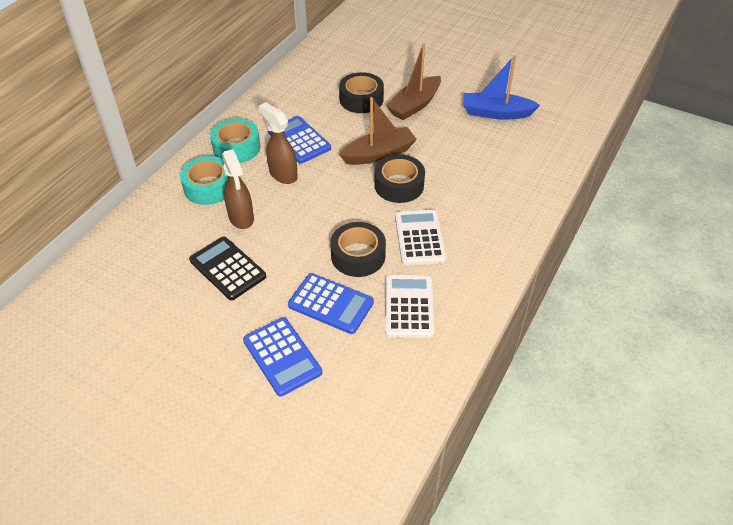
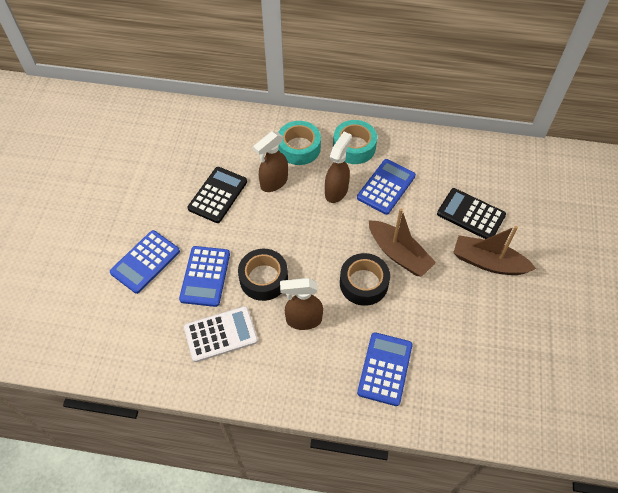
camera: 70 degrees right, 10 degrees up
(361, 99) = (471, 215): black tape -> black calculator
(419, 238) = (303, 320): white calculator -> brown spray bottle
(492, 196) = (385, 369): none -> blue calculator
(496, 113) = (519, 342): blue boat -> none

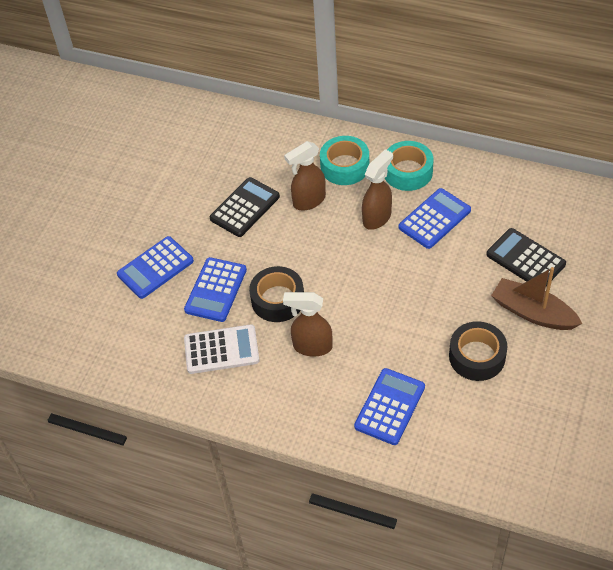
camera: 15 degrees right, 5 degrees down
(363, 283) = (386, 318): black tape -> black tape (477, 356)
(398, 254) = (432, 292): brown boat -> none

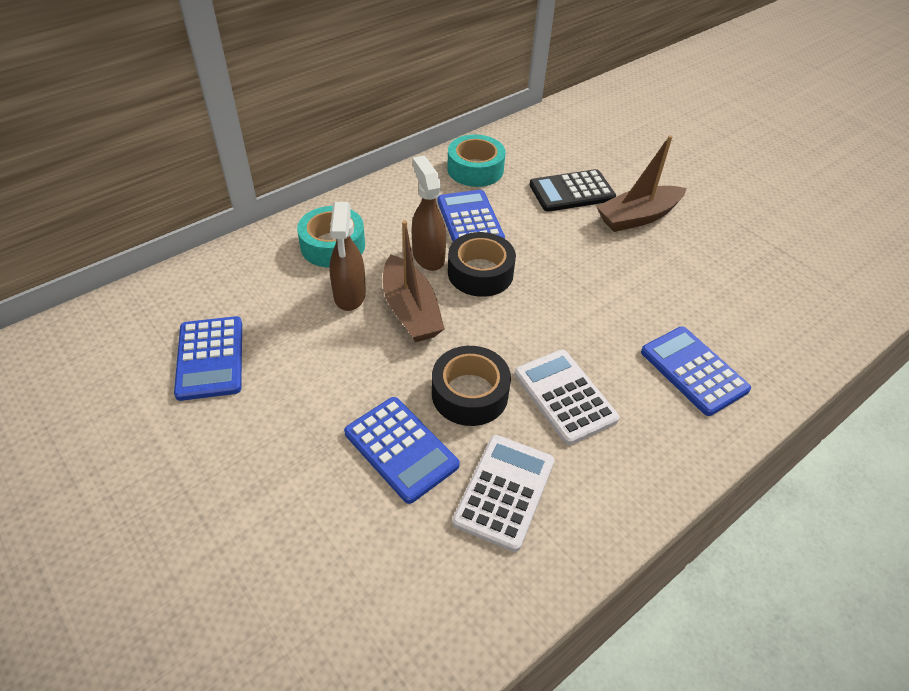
camera: 65 degrees left, 5 degrees down
(155, 268) = (300, 501): blue calculator -> blue calculator (210, 358)
(245, 207) = (298, 355): black calculator -> none
(312, 346) = (564, 396): brown spray bottle -> white calculator
(321, 236) = (410, 310): none -> brown boat
(408, 172) = (391, 208): turquoise tape -> turquoise tape (475, 169)
(477, 356) = (666, 276): black tape -> black tape (480, 273)

